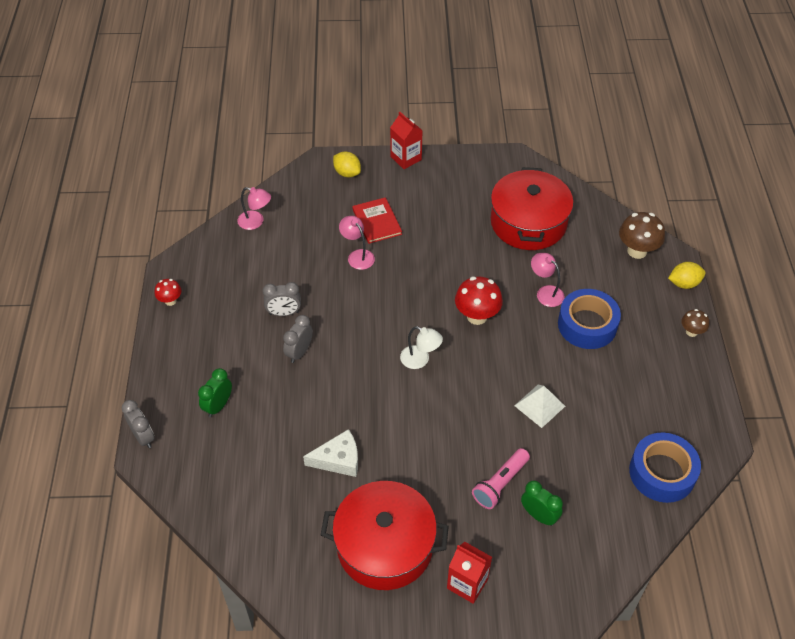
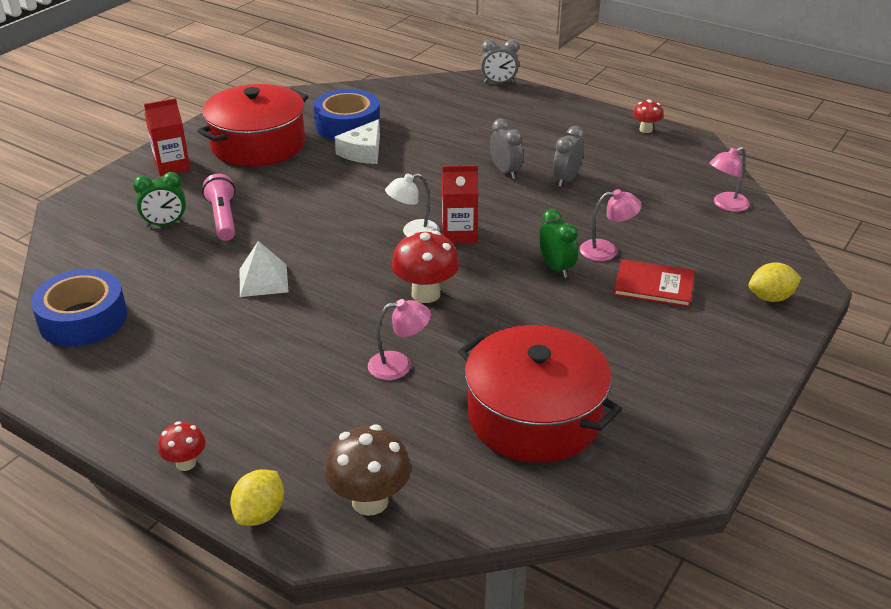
camera: 125 degrees right, 15 degrees down
(218, 406) = (491, 118): green clock -> green clock (556, 268)
(406, 158) = (768, 361): red carton -> red carton (459, 234)
(587, 325) = (313, 372): blue tape -> blue tape (347, 125)
(691, 332) = (186, 463): brown mushroom -> red mushroom

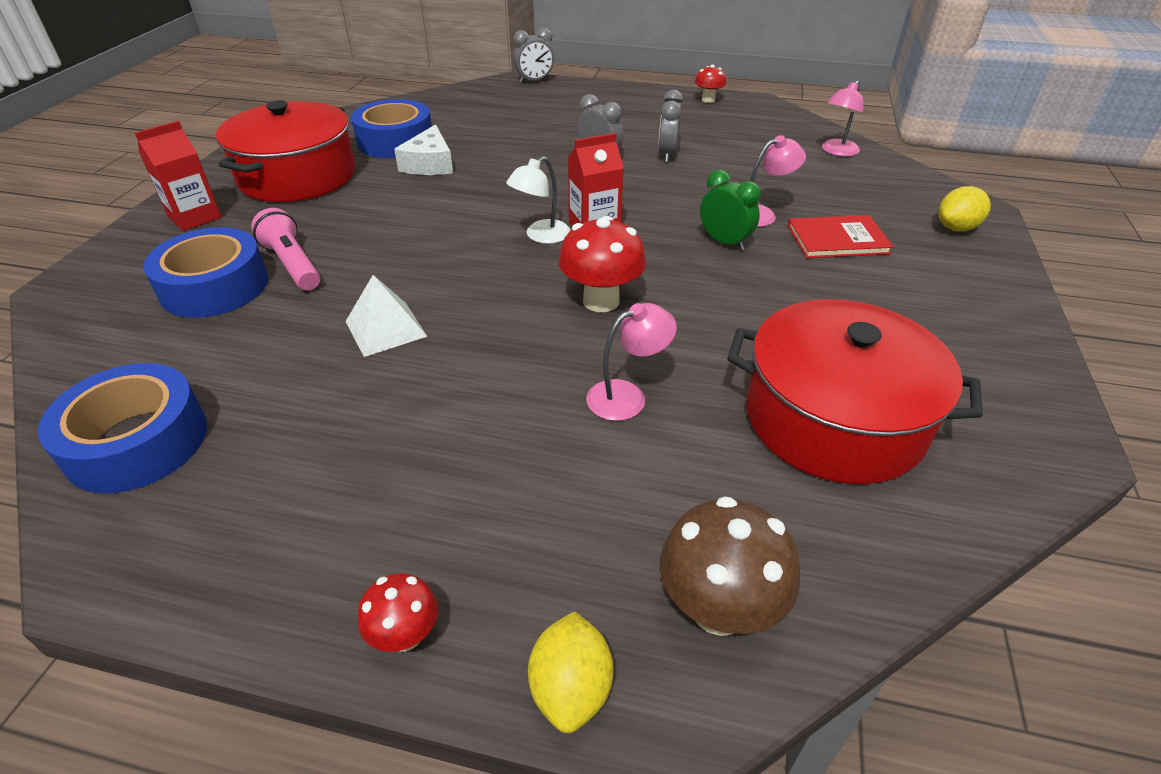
camera: 20 degrees left, 5 degrees up
(165, 224) = (214, 286): green clock -> blue tape

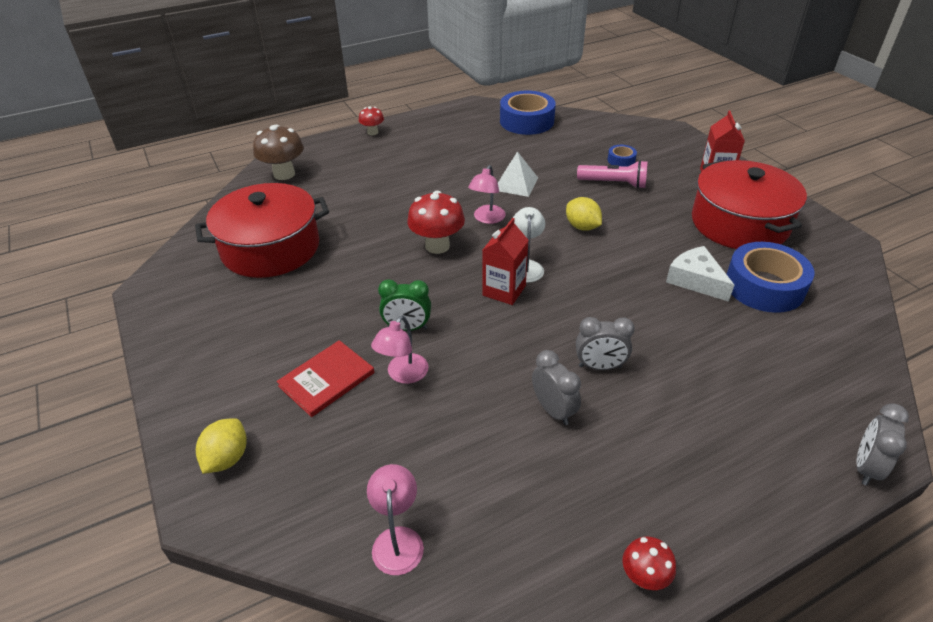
camera: 140 degrees right, 0 degrees up
(214, 286) = (621, 160): blue tape -> blue tape, size x0.46
(571, 688) = (315, 144): yellow lemon -> yellow lemon (582, 227)
(627, 396) = (374, 212): pink lamp -> pink lamp (487, 219)

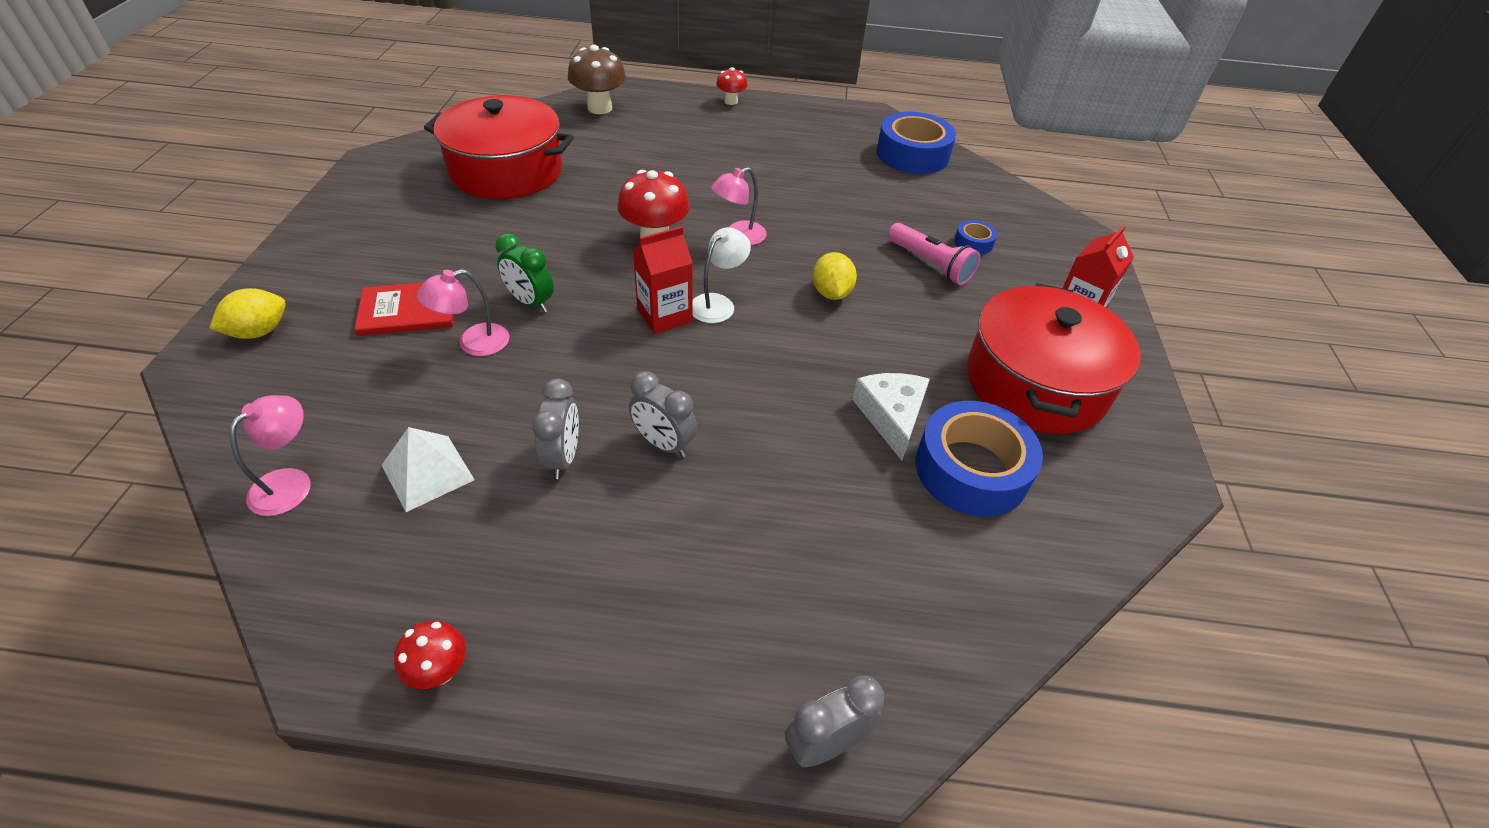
camera: 30 degrees right, 5 degrees up
(516, 184) = (815, 215): white pyramid -> white pyramid (427, 472)

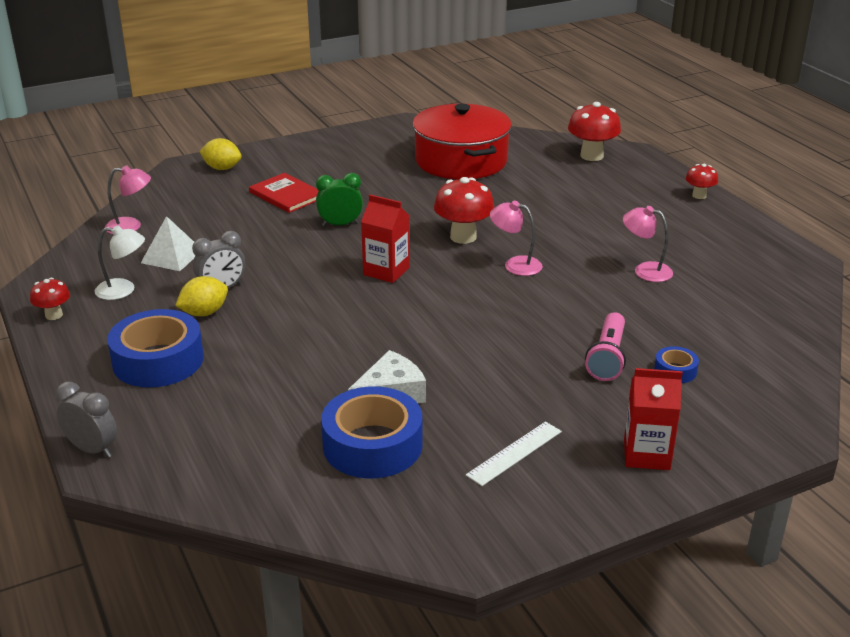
camera: 60 degrees right, 15 degrees down
(473, 343) = (283, 224): pink lamp -> pink lamp (645, 270)
(530, 302) = (340, 225): green clock -> green clock turned 75 degrees clockwise
(599, 108) = (591, 156): brown mushroom -> red mushroom
(663, 444) = (267, 316): grey clock -> none
(718, 303) = (425, 285): white lamp -> white lamp (123, 290)
(831, 293) = (501, 324): yellow lemon -> yellow lemon (204, 313)
(912, 154) = (772, 300): blue tape -> blue tape (158, 360)
(1036, 383) = (514, 453): red pot -> white ruler

